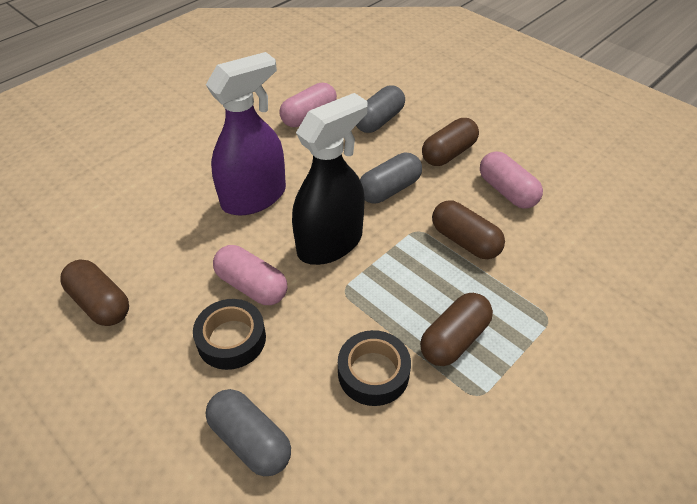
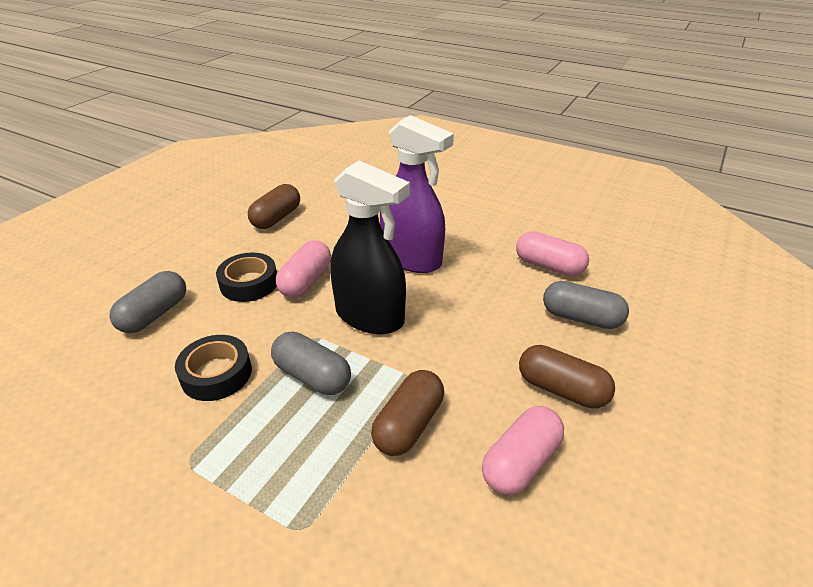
camera: 75 degrees right, 10 degrees down
(389, 189) = (466, 345): grey capsule -> grey capsule (312, 376)
(454, 339) = (259, 431): brown capsule -> none

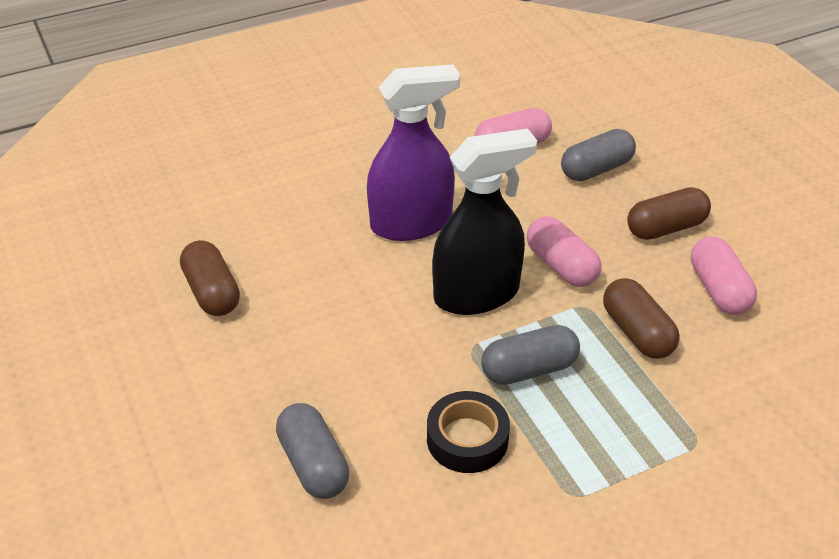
camera: 55 degrees left, 5 degrees up
(249, 283) = (331, 363): black tape -> none
(306, 281) = (372, 316): pink capsule -> pink capsule (561, 266)

